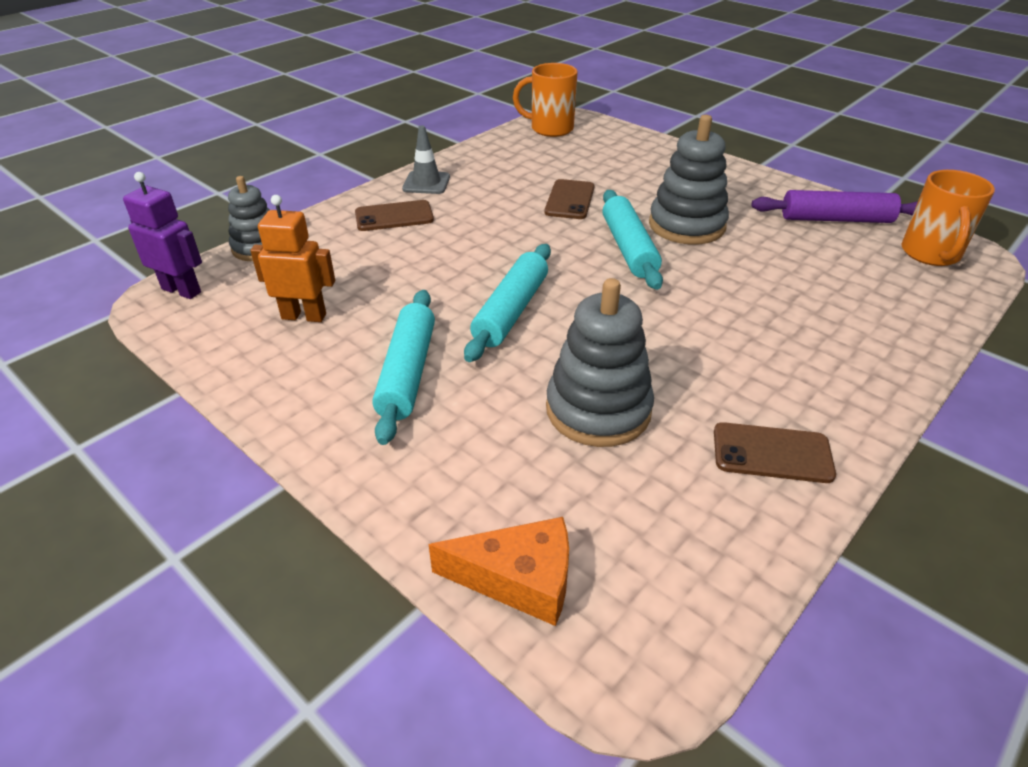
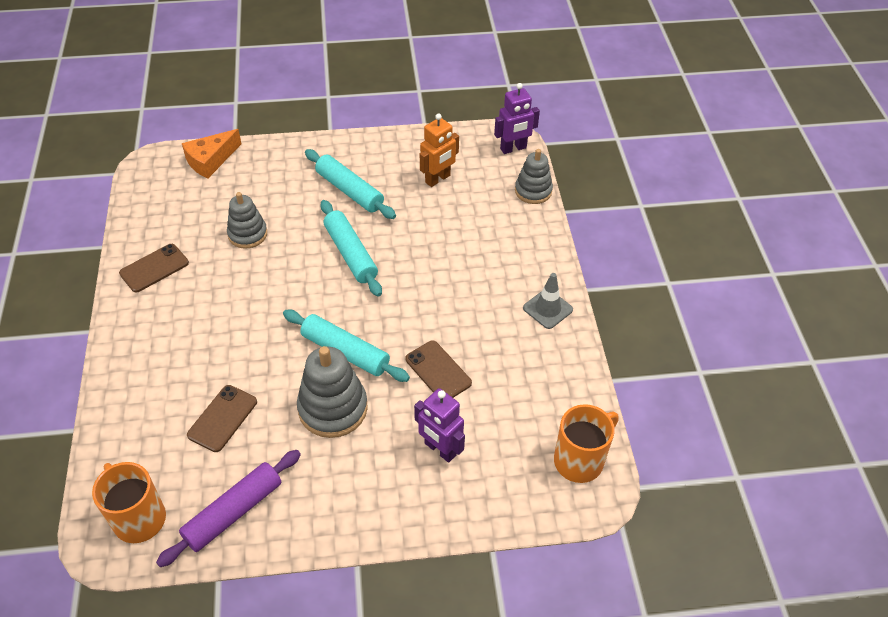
camera: 130 degrees right, 10 degrees up
(394, 216) = (512, 265): brown phone -> brown phone (222, 418)
(598, 410) = (247, 234): grey stacking toy -> grey stacking toy, size x0.66
(632, 171) = (440, 449): none -> purple robot

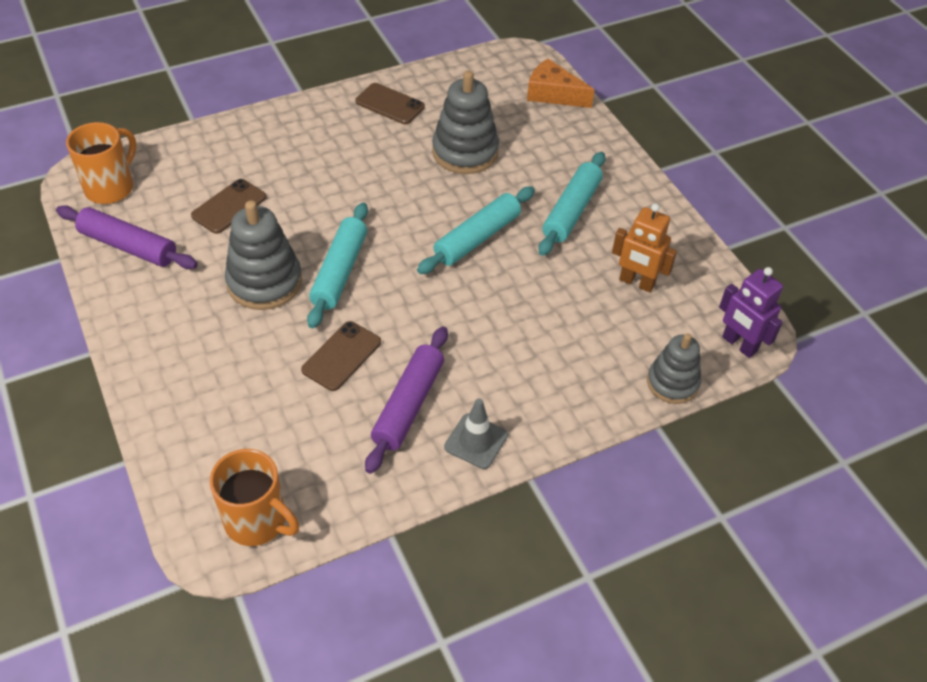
camera: 70 degrees right, 0 degrees up
(222, 418) = (229, 206): brown phone -> brown phone turned 60 degrees counterclockwise
(247, 234) = (465, 152): grey stacking toy -> grey stacking toy, size x1.52
(440, 449) = (237, 383): purple robot -> none
(502, 340) = (408, 405): none -> purple rolling pin

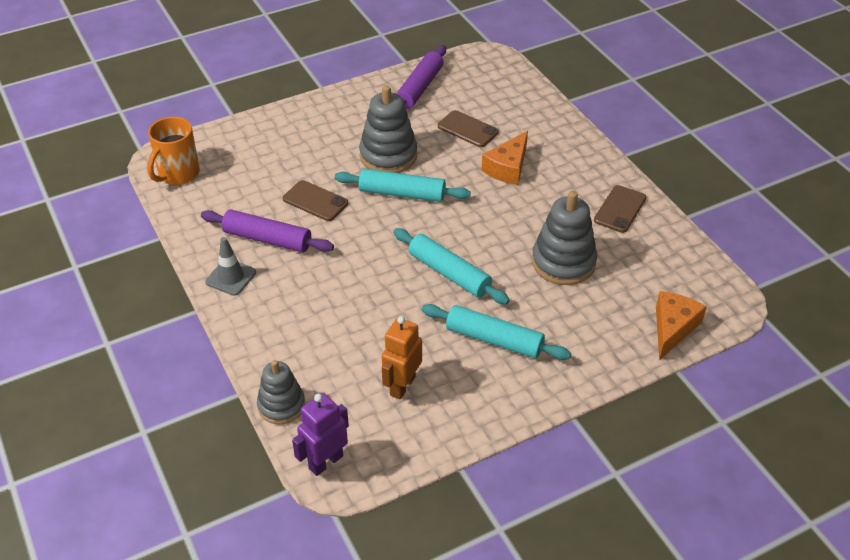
camera: 90 degrees right, 5 degrees down
(111, 187) = (479, 71): orange mug -> none
(308, 178) = (508, 168): none -> orange cheese

